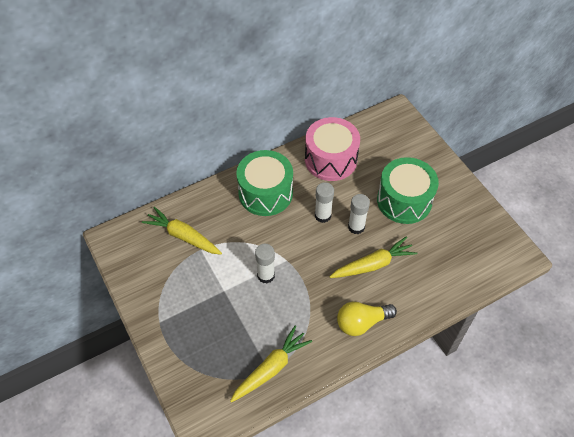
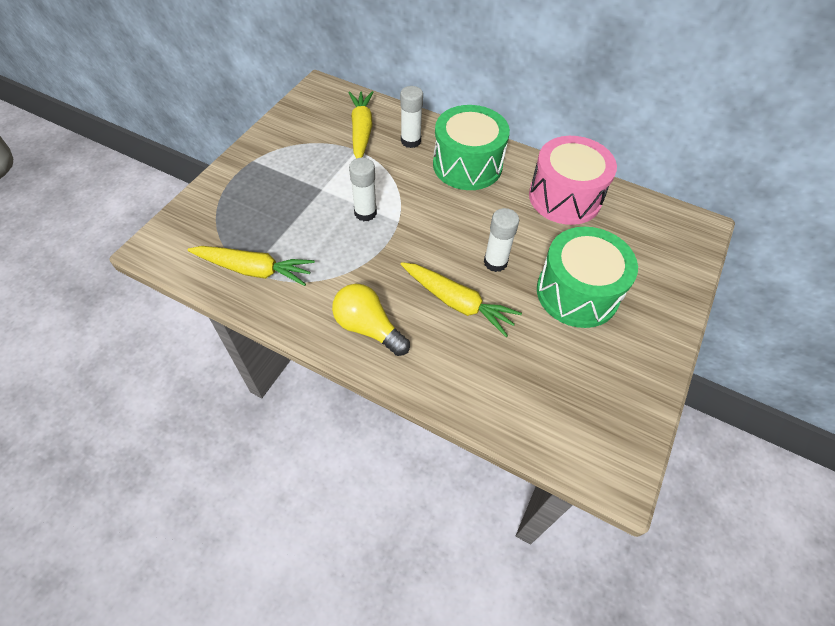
camera: 55 degrees right, 0 degrees up
(322, 215) = (483, 225): white glue stick -> white glue stick (411, 141)

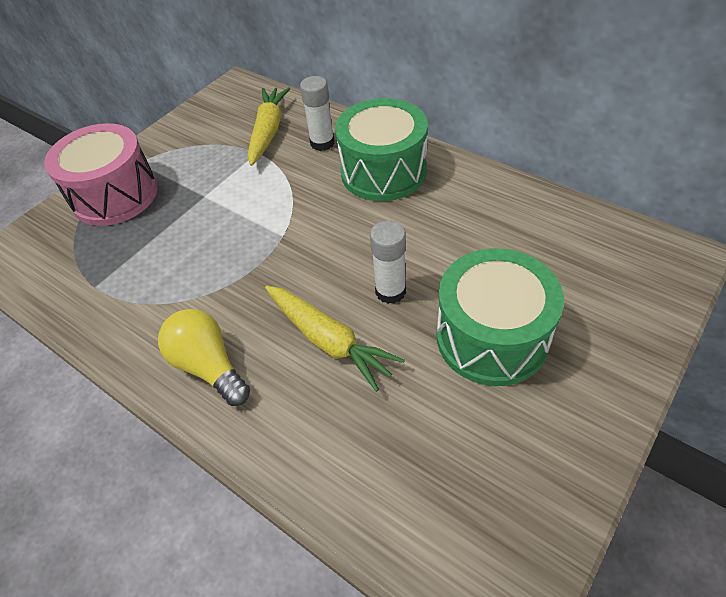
camera: 15 degrees right, 5 degrees down
(254, 270) = (98, 287): yellow carrot -> none
(365, 213) = (246, 224): white glue stick -> none
(565, 197) = (499, 213): pink drum -> pink drum (115, 195)

